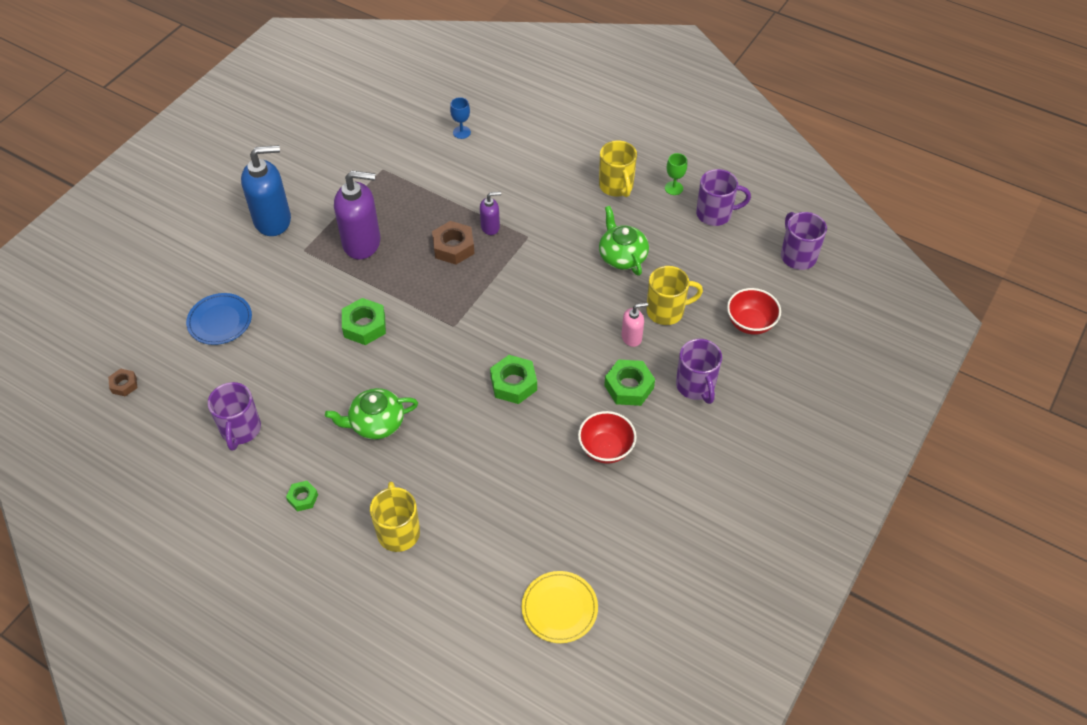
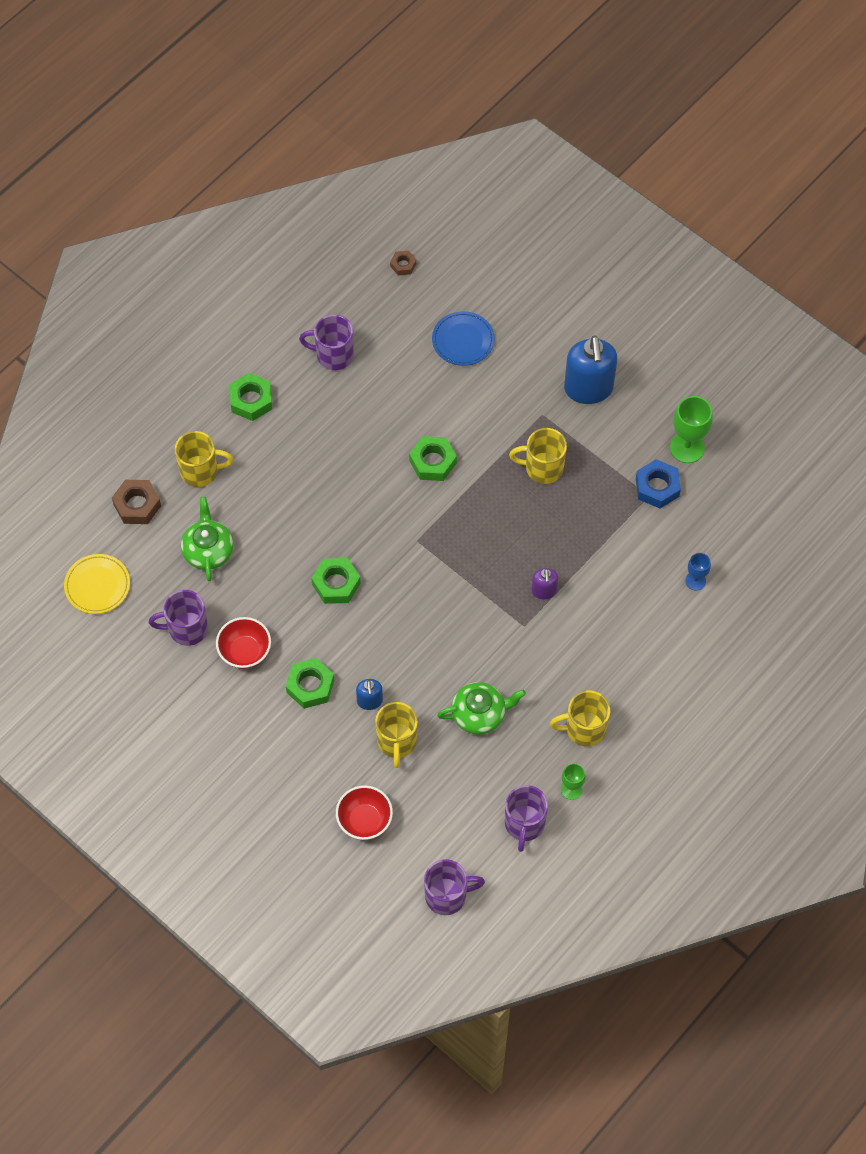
camera: 100 degrees right, 10 degrees up
(303, 498) = (251, 400): green nut -> green nut, size x1.73
(331, 149) = (687, 447): none -> green goblet
(362, 243) = (542, 468): purple soap dispenser -> yellow mug
(373, 164) = (657, 487): none -> blue nut
(376, 423) = (317, 463): green teapot -> green teapot (208, 550)
(453, 247) = (521, 552): brown nut -> brown nut (137, 505)
(632, 337) = (369, 701): pink soap dispenser -> blue soap dispenser
(696, 386) = (298, 748): purple mug -> purple mug (186, 629)

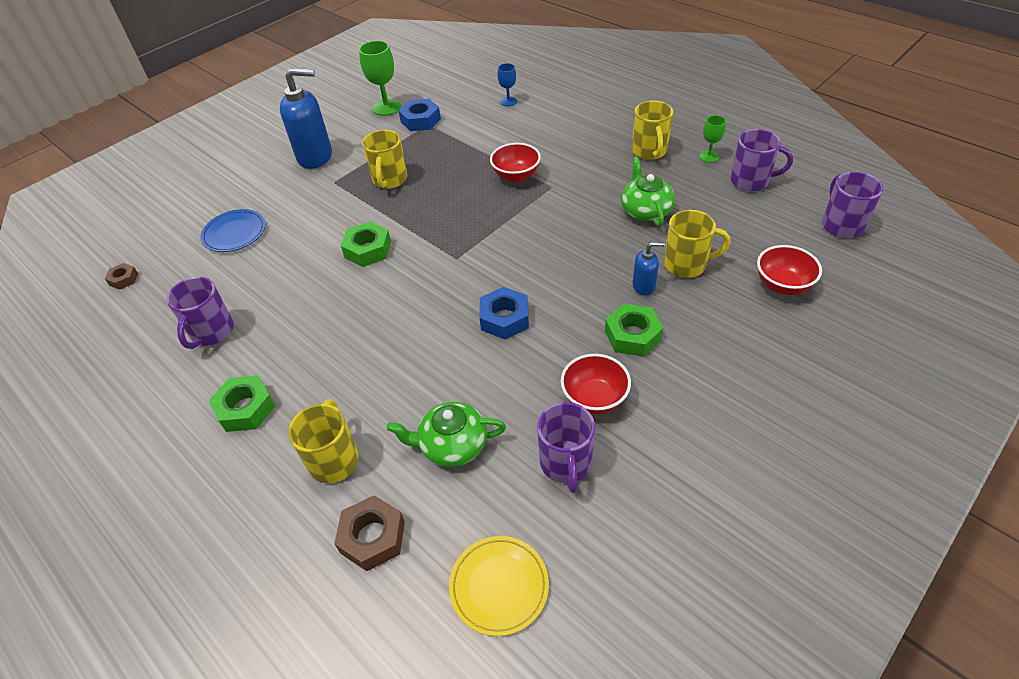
camera: 85 degrees left, 15 degrees down
(336, 584) = (504, 318): green nut -> blue nut
(544, 591) = (516, 176): purple soap dispenser -> red bowl

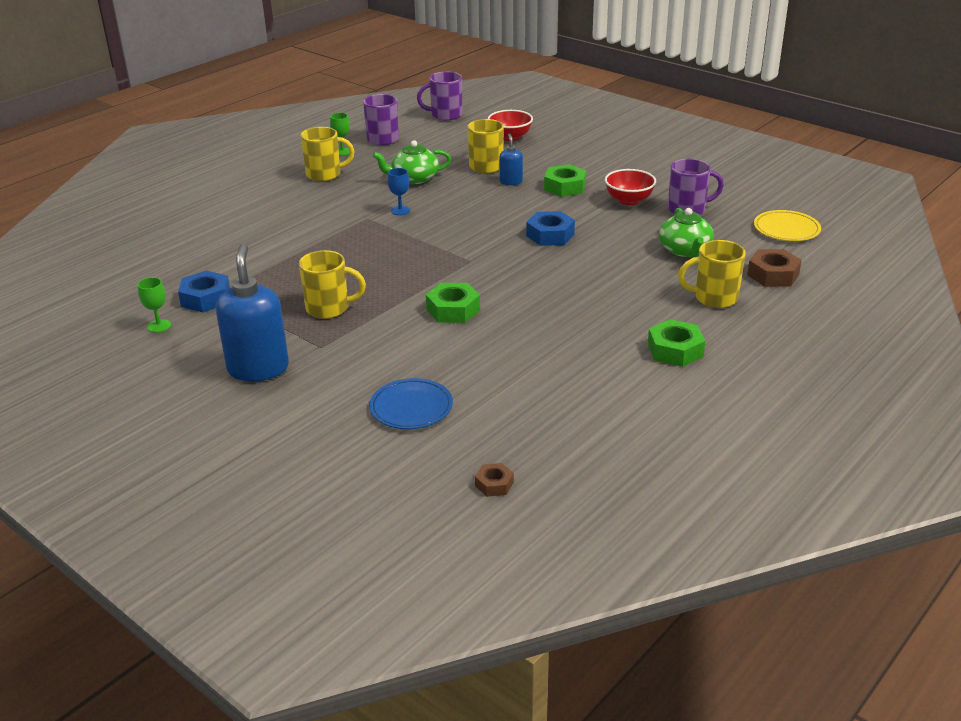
camera: 95 degrees left, 15 degrees down
(212, 332) = (581, 390): purple mug -> none
(386, 107) = (159, 326): green goblet -> green goblet, size x0.58
(508, 101) = (193, 244): blue goblet -> blue goblet (400, 210)
(516, 176) = (345, 236): red bowl -> none

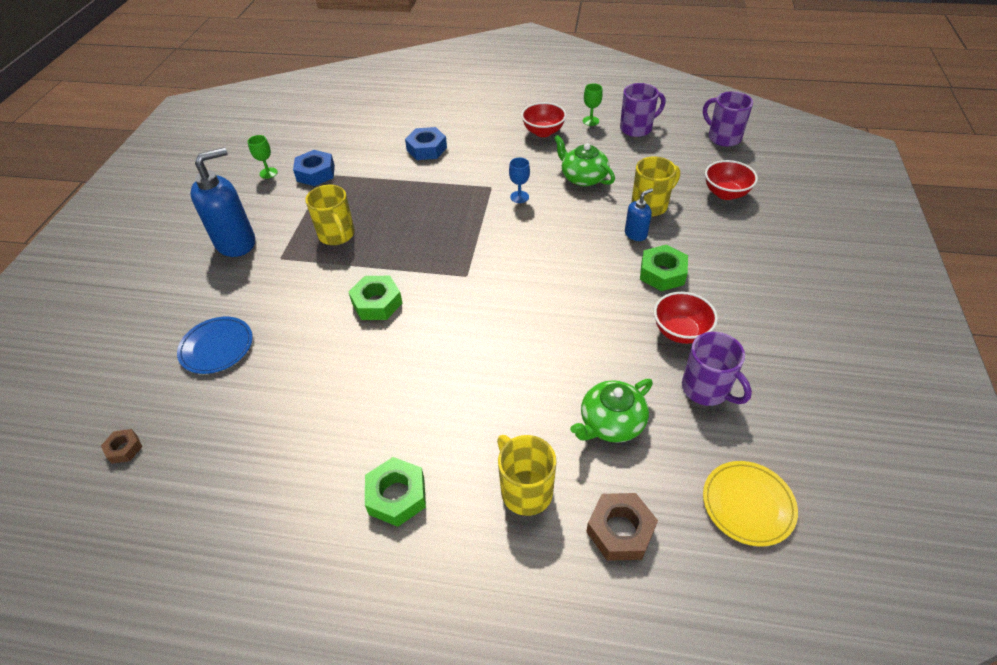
camera: 60 degrees right, 15 degrees up
(325, 174) = (543, 132): yellow mug -> red bowl
(550, 235) = (555, 305): blue nut -> blue nut (426, 149)

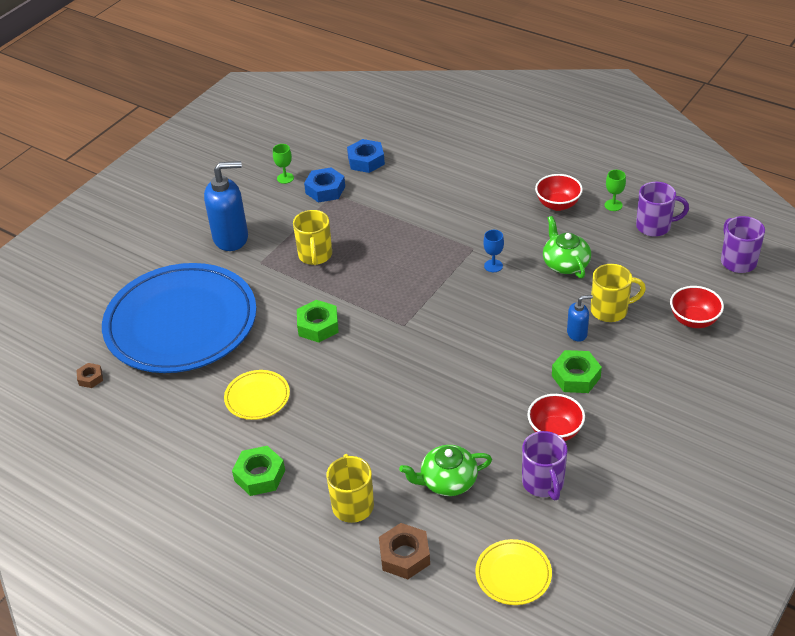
camera: 25 degrees right, 5 degrees down
(217, 347) = (181, 323): blue plate -> blue plate, size x2.50
(347, 402) = (257, 397): none -> yellow plate
(426, 149) = (436, 192): blue nut -> blue nut (366, 161)

